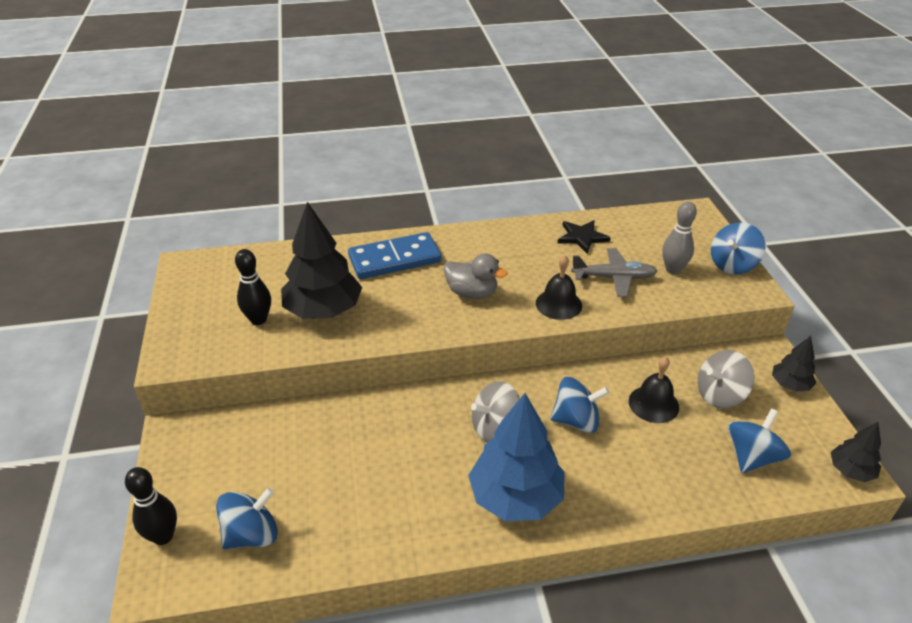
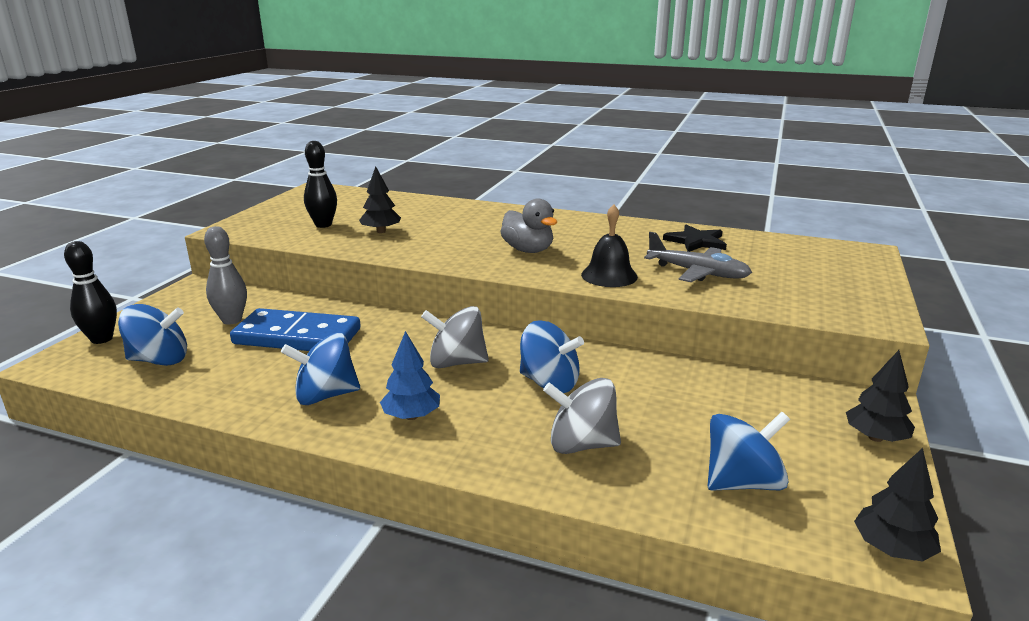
camera: 30 degrees right, 15 degrees down
(323, 310) = (381, 231): black tree -> black tree, size x0.51
(394, 259) = (485, 218): blue domino -> blue domino (297, 336)
(516, 497) = (411, 416): blue tree -> blue tree, size x0.51
(653, 404) = (658, 398): black bell -> none
(673, 270) = (781, 282): grey bowling pin -> grey bowling pin (232, 320)
(720, 395) = (757, 416): grey spinning top -> grey spinning top (581, 444)
(732, 265) = (869, 295): blue spinning top -> blue spinning top (325, 395)

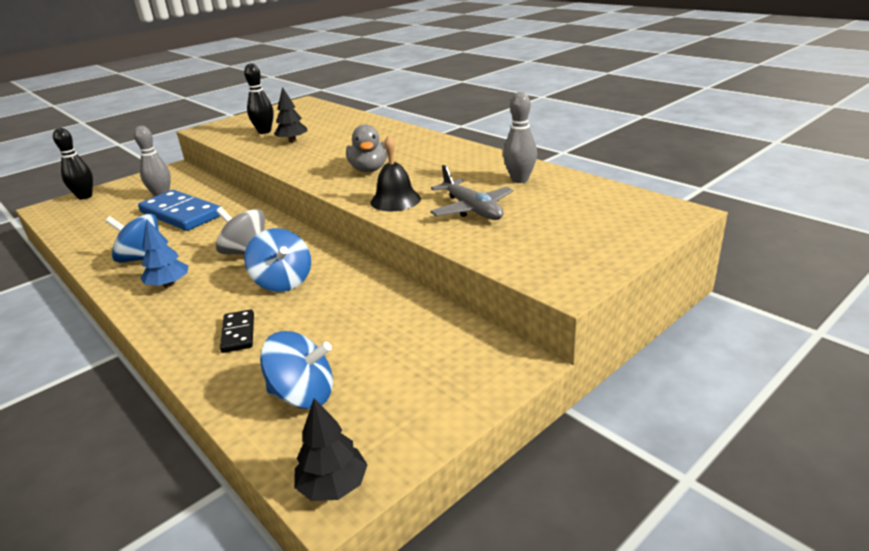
camera: 30 degrees right, 5 degrees up
(159, 360) = (94, 216): blue spinning top -> none
(581, 444) = (238, 333): grey spinning top -> black domino
(696, 241) = (520, 180): black star -> grey bowling pin
(875, 437) = (466, 393): black tree -> none

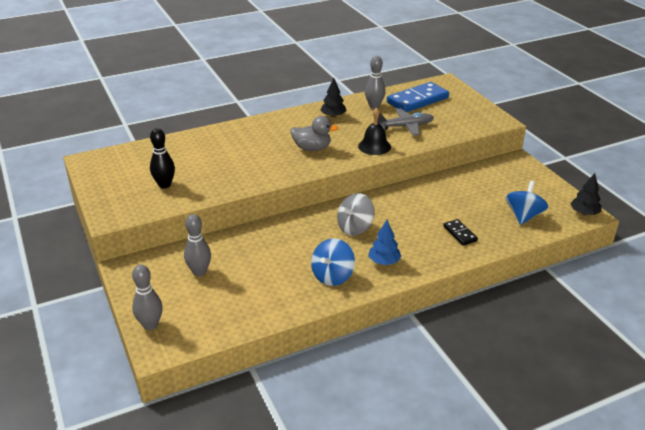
camera: 75 degrees left, 5 degrees up
(85, 196) = (150, 325): black bowling pin -> grey bowling pin
(181, 214) = (256, 259): blue domino -> blue domino (417, 100)
(238, 333) = (460, 233): black domino -> black domino turned 60 degrees clockwise
(283, 282) = (407, 215): blue spinning top -> none
(292, 141) = (210, 173): black tree -> black tree (333, 116)

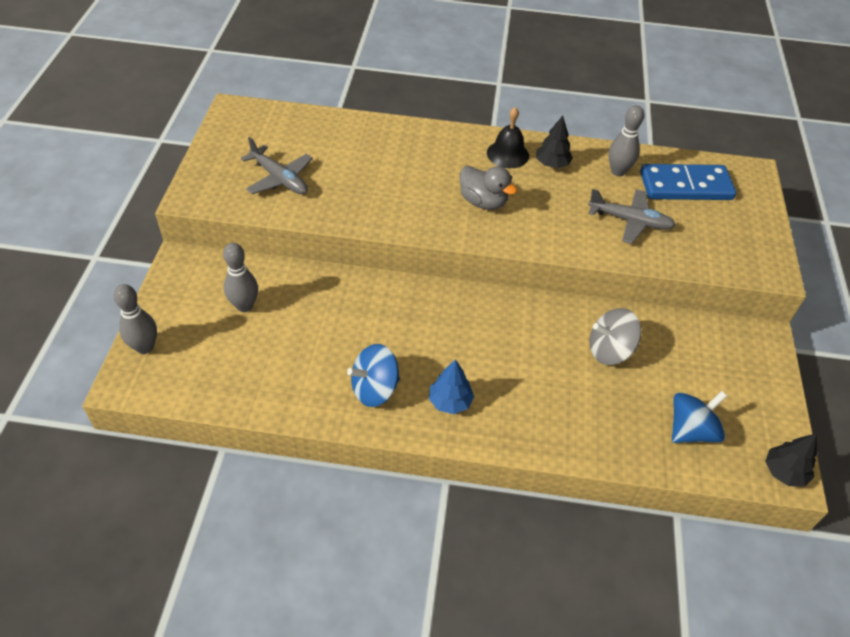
camera: 30 degrees right, 15 degrees up
(164, 185) = (279, 179): black bowling pin -> grey plane
(355, 228) = (458, 335): grey spinning top -> grey spinning top (609, 350)
(374, 146) = (562, 234): black bell -> black bell (507, 154)
(460, 233) = (579, 412): black domino -> none

